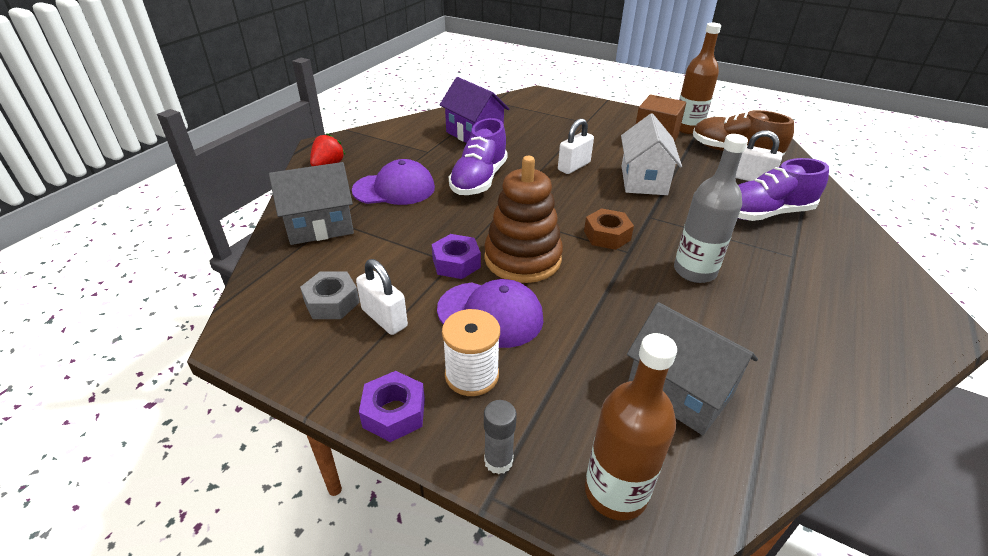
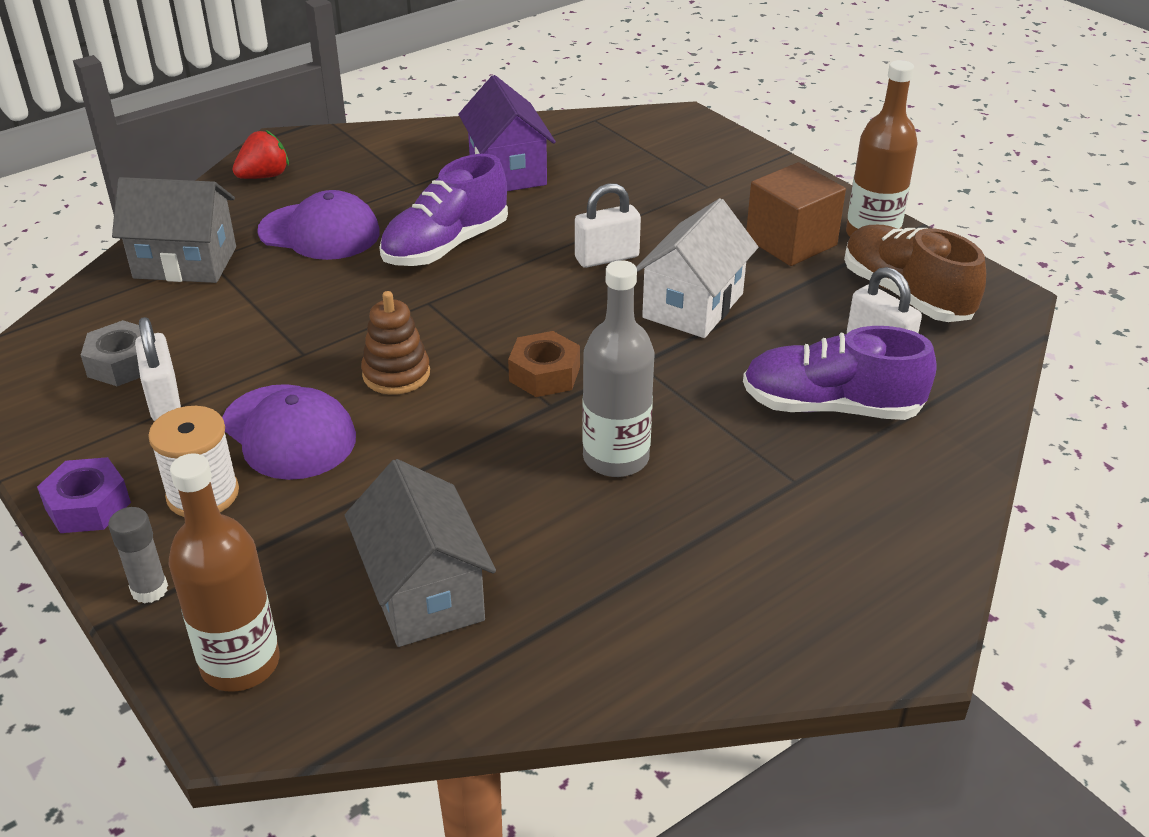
camera: 25 degrees right, 0 degrees up
(456, 263) = (307, 356): purple nut -> none
(522, 258) = (396, 374): brown stacking toy -> brown stacking toy, size x0.59

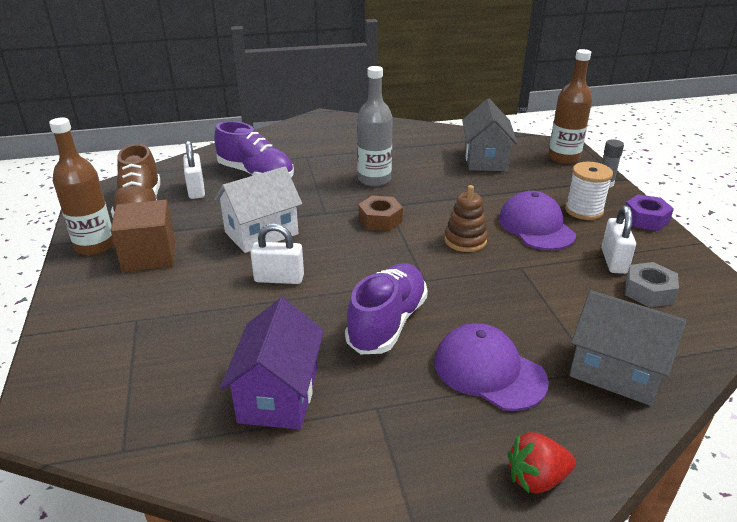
camera: 155 degrees left, 5 degrees down
(446, 246) = (387, 323): purple shoe -> purple shoe turned 45 degrees counterclockwise

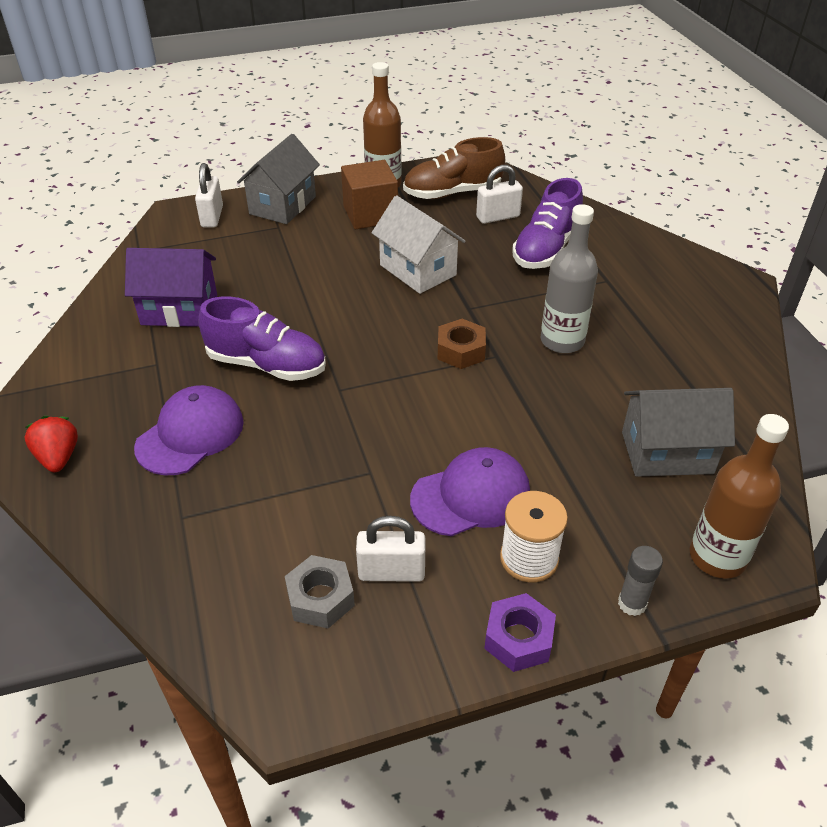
camera: 85 degrees right, 10 degrees up
(279, 279) = (337, 291): white padlock -> white padlock (212, 216)
(465, 240) = (424, 423): brown stacking toy -> none
(616, 372) = (176, 535): grey house -> grey house (282, 205)

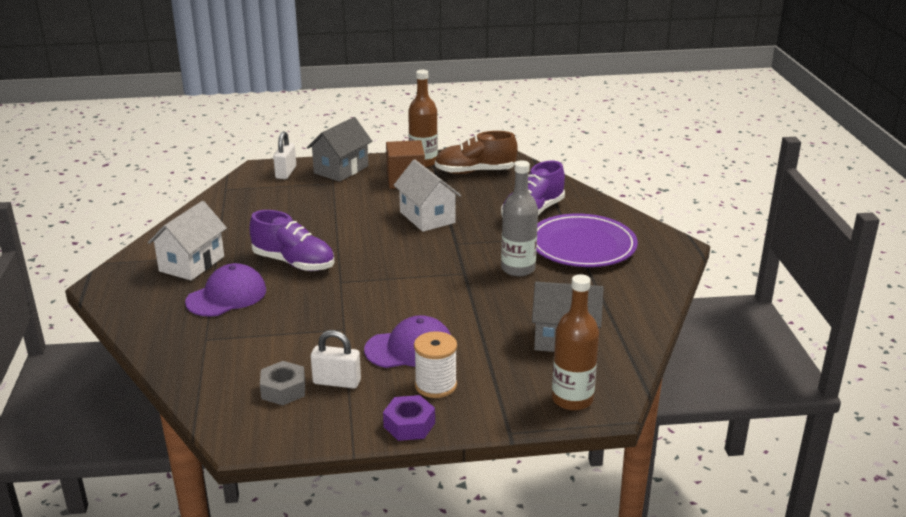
camera: 10 degrees right, 15 degrees down
(58, 457) = (134, 300): red strawberry -> none
(126, 383) = (192, 264): none -> white house
(179, 310) = (243, 226): purple house -> none
(461, 351) = (438, 268): brown nut -> none
(498, 217) = (504, 189): white padlock -> none
(627, 295) = (582, 246): none -> purple plate
(632, 603) = (497, 416): grey glue stick -> none

